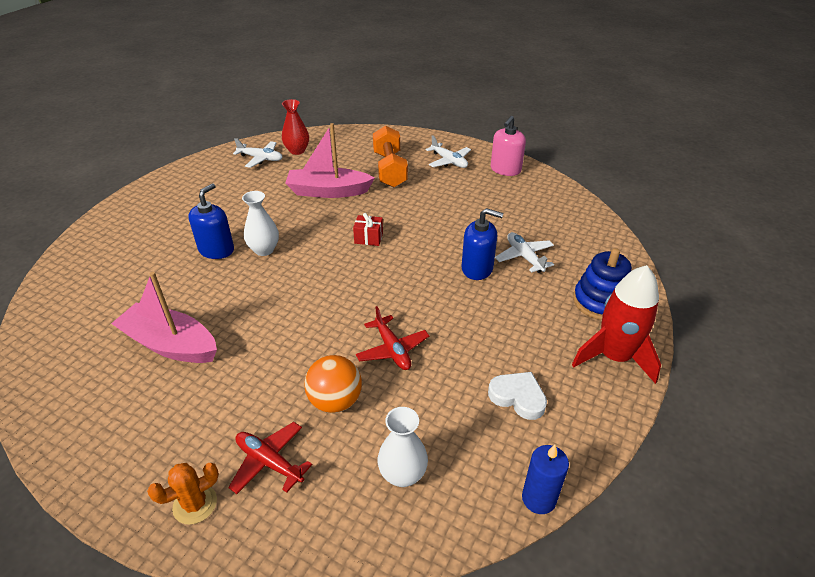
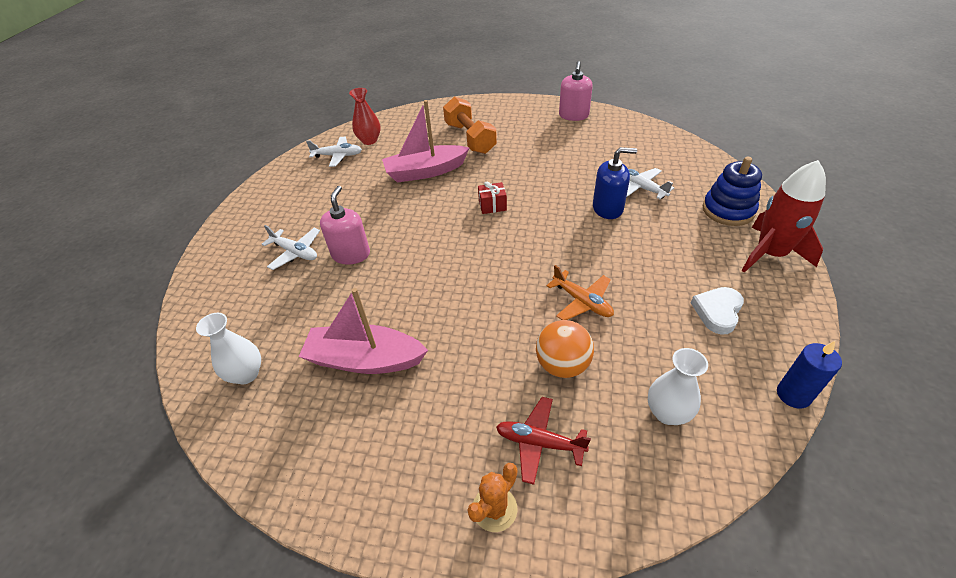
camera: 15 degrees left, 5 degrees up
(216, 250) = (351, 254): blue soap dispenser -> pink soap dispenser
(264, 250) = (399, 242): white vase -> white vase (246, 374)
(392, 349) = (582, 301): red plane -> orange plane
(449, 161) = (519, 119): white plane -> white plane (295, 252)
(518, 397) = (717, 312): white heart -> white heart turned 75 degrees counterclockwise

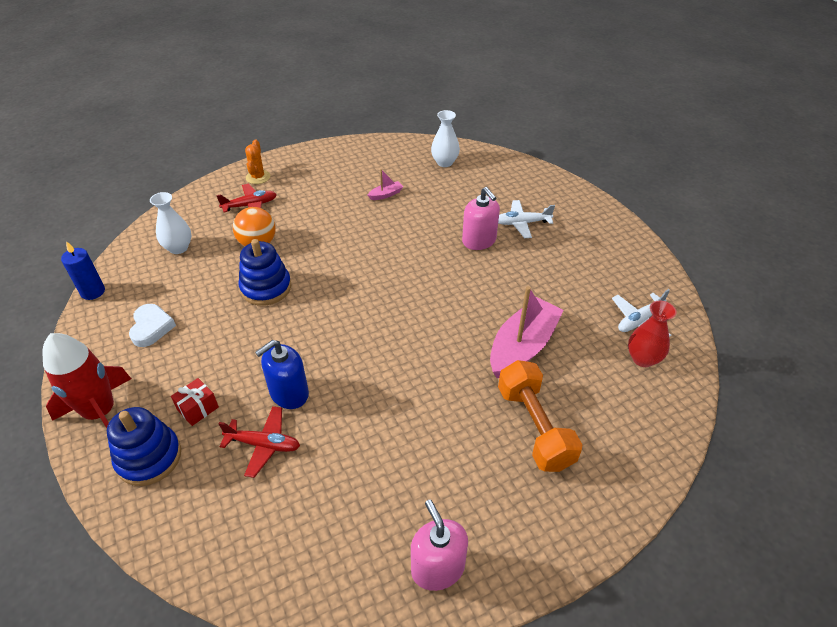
camera: 140 degrees right, 0 degrees up
(365, 360) = (386, 194): pink boat -> pink boat, size x0.43
(470, 138) = (534, 427): orange dumbbell -> orange dumbbell turned 45 degrees clockwise
(492, 206) = (410, 339): red gift -> red gift (198, 408)
(582, 301) = (266, 288): orange plane -> blue stacking toy
(641, 188) = (263, 444): white plane -> red plane

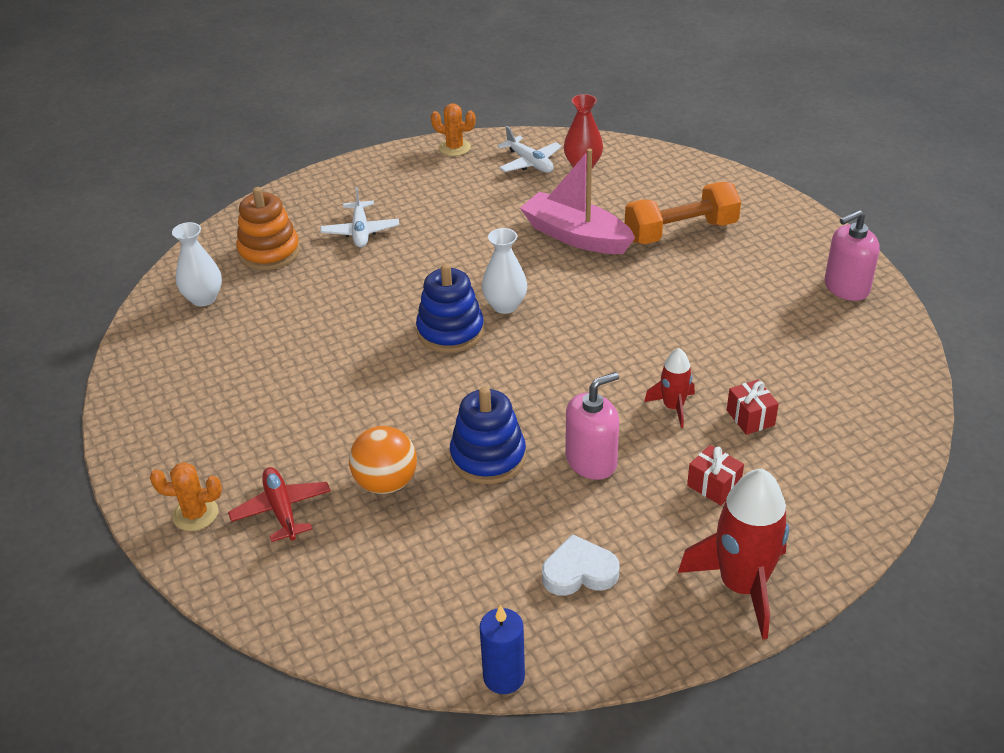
camera: 90 degrees left, 5 degrees down
(149, 457) = (795, 515): blue stacking toy -> blue stacking toy (450, 331)
(178, 248) = (391, 584): white vase -> white vase (505, 305)
(263, 444) = (750, 418): red plane -> red gift
(289, 393) = (673, 407): blue soap dispenser -> red rocket
(386, 194) = (277, 354): pink boat -> none
(479, 241) = (393, 265): pink soap dispenser -> pink soap dispenser (591, 461)
(495, 184) = (269, 252): none -> orange stacking toy
(654, 272) = (454, 148): none -> orange cactus

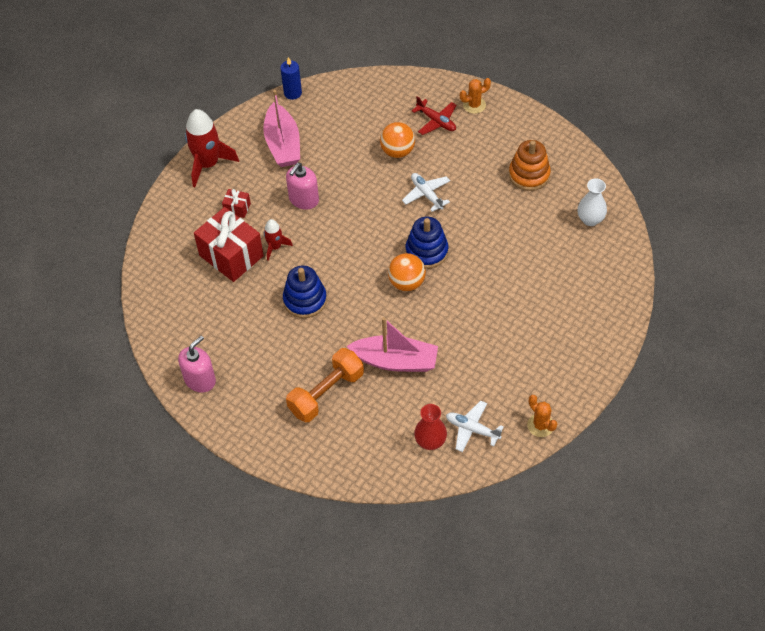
camera: 155 degrees right, 15 degrees up
(269, 252) = (584, 269): orange stacking toy -> orange stacking toy (529, 175)
(360, 231) = (541, 310): white plane -> white plane (426, 194)
(454, 148) = (540, 425): orange cactus -> orange cactus turned 60 degrees clockwise
(488, 457) = (356, 182): blue stacking toy -> blue stacking toy (305, 300)
(505, 305) = (406, 283): white vase -> orange ball
(579, 572) = (283, 144): white heart -> pink boat
(750, 418) = (231, 255): red gift -> red gift, size x2.23

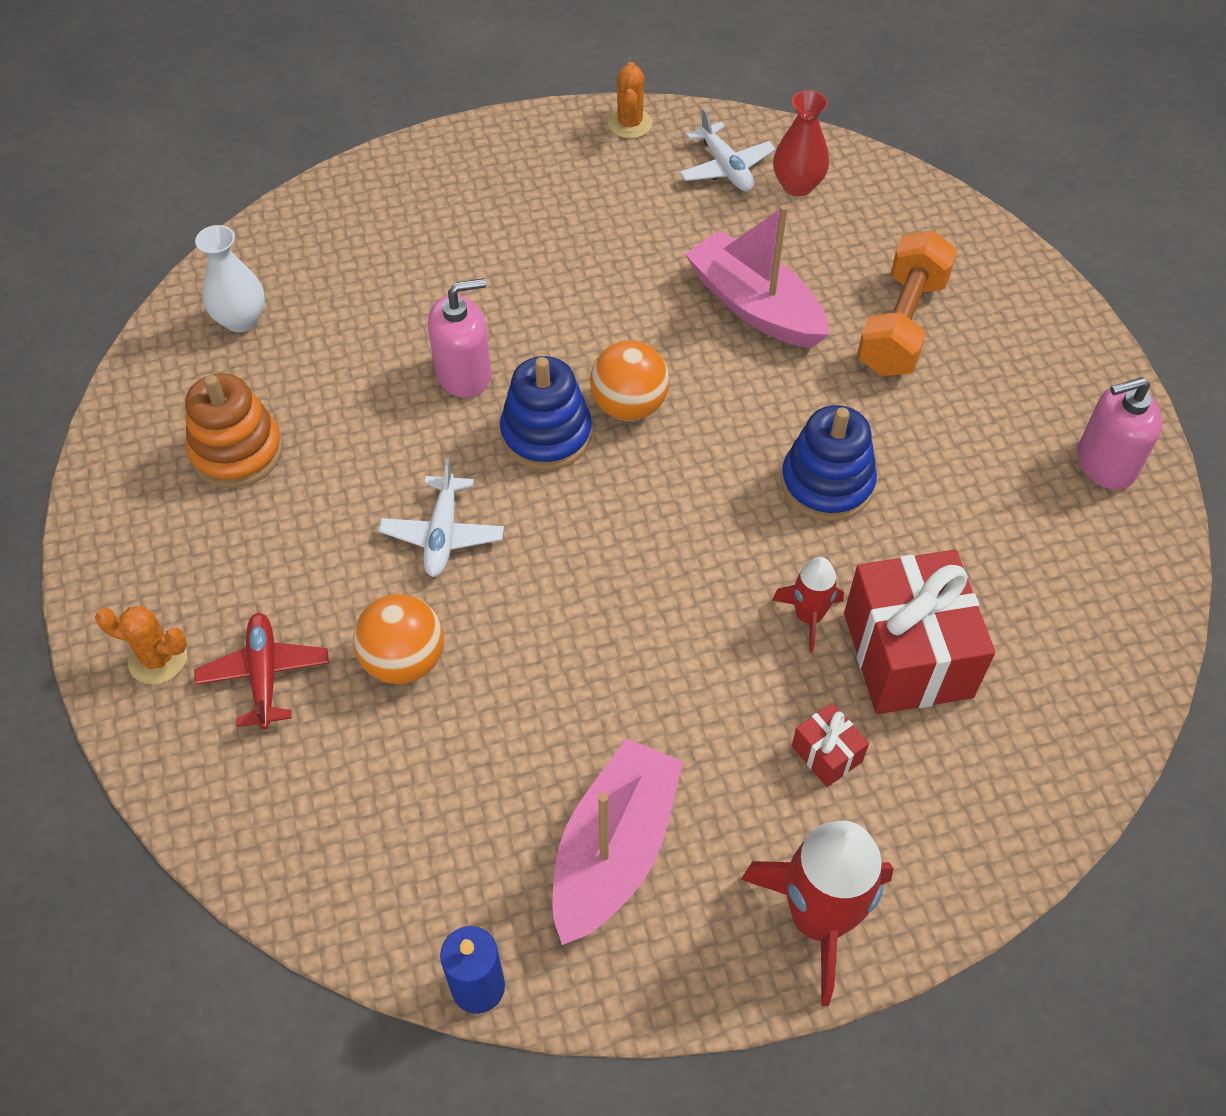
camera: 145 degrees left, 0 degrees up
(304, 199) = (676, 681): pink soap dispenser -> pink soap dispenser (464, 374)
(326, 393) = (901, 325): orange dumbbell -> orange dumbbell turned 60 degrees counterclockwise

